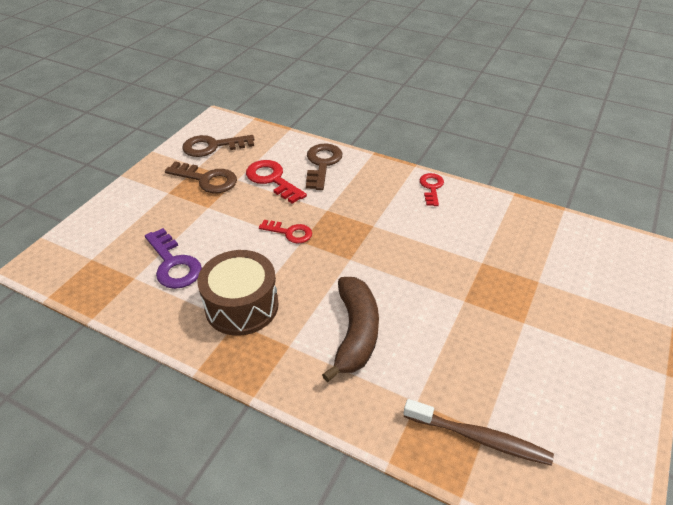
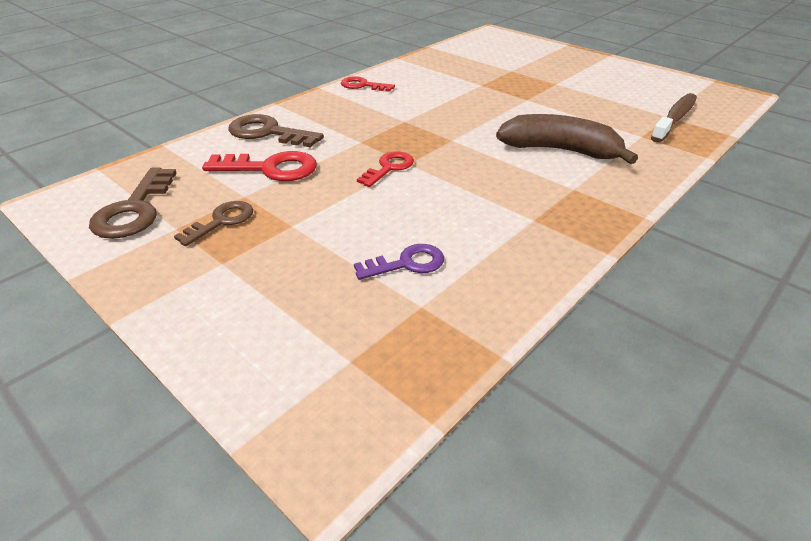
camera: 75 degrees left, 5 degrees down
(173, 264) = (407, 263): purple key -> purple key, size x0.65
(207, 180) = (222, 221): brown key -> brown key, size x0.65
(242, 306) = (507, 212): brown drum -> none
(272, 179) = (270, 168): red key -> red key turned 150 degrees counterclockwise

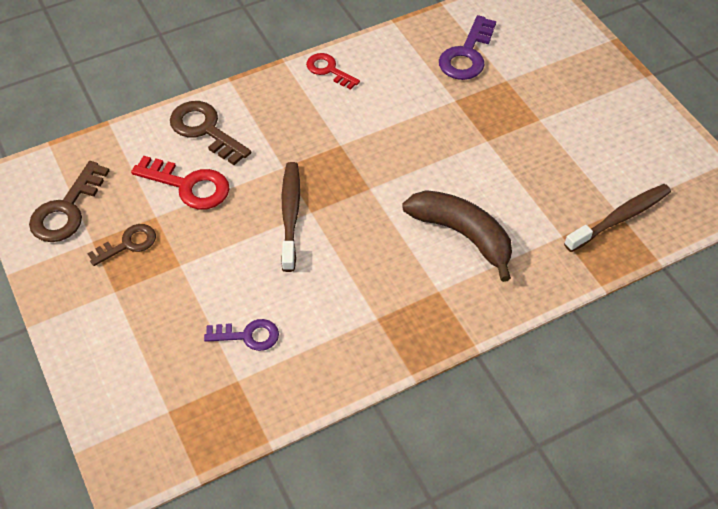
camera: 20 degrees right, 15 degrees up
(389, 168) = (290, 214): red key -> brown toothbrush
(470, 64) = (467, 55): none -> purple key

